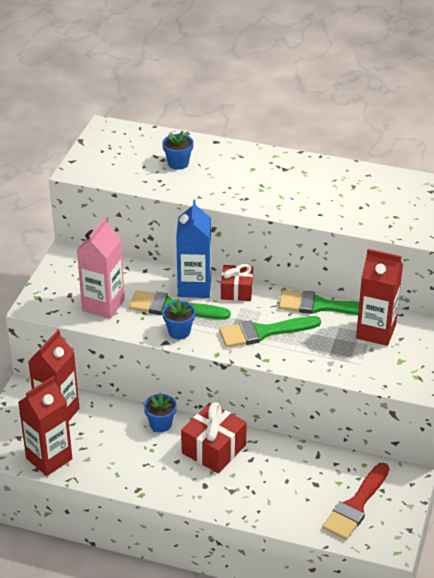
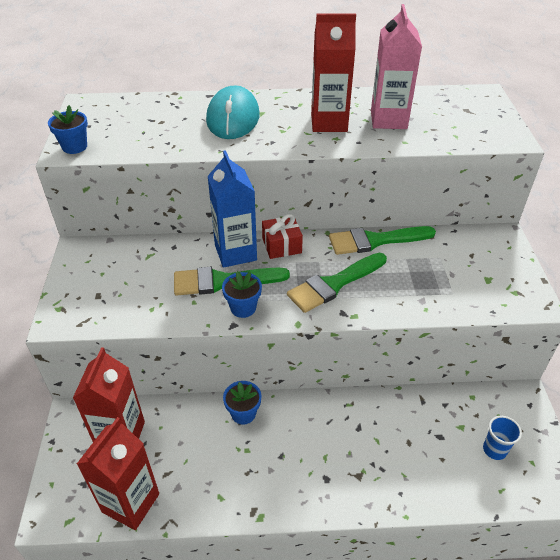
camera: 20 degrees left, 5 degrees up
(103, 305) = (142, 298): pink carton -> pink carton (388, 120)
(178, 163) = (180, 122): blue flower pot -> blue flower pot (74, 147)
(213, 449) = (314, 427): red gift -> none
(225, 169) = (233, 118): none -> turquoise mouse
(356, 505) = (494, 450): red brush -> blue cup
(376, 332) = (444, 254): red carton -> red carton (329, 123)

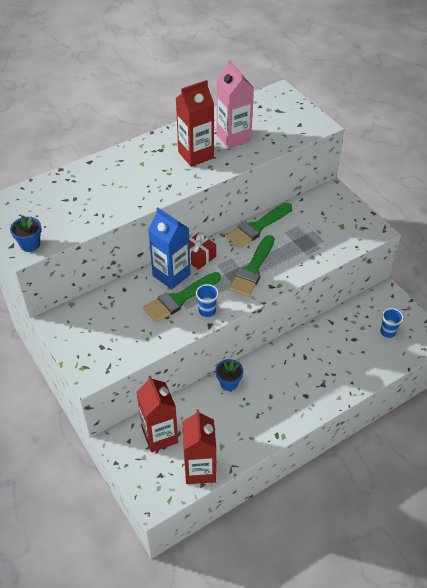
camera: 30 degrees left, 5 degrees up
(233, 118) = (125, 176): turquoise mouse -> none
(243, 308) = (207, 311): blue flower pot -> blue cup

